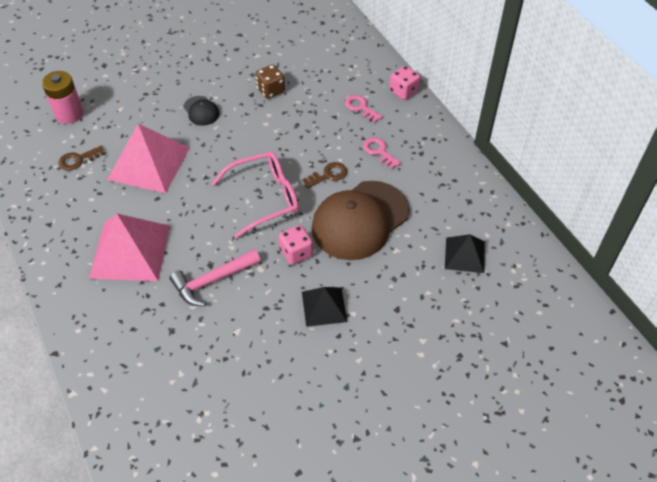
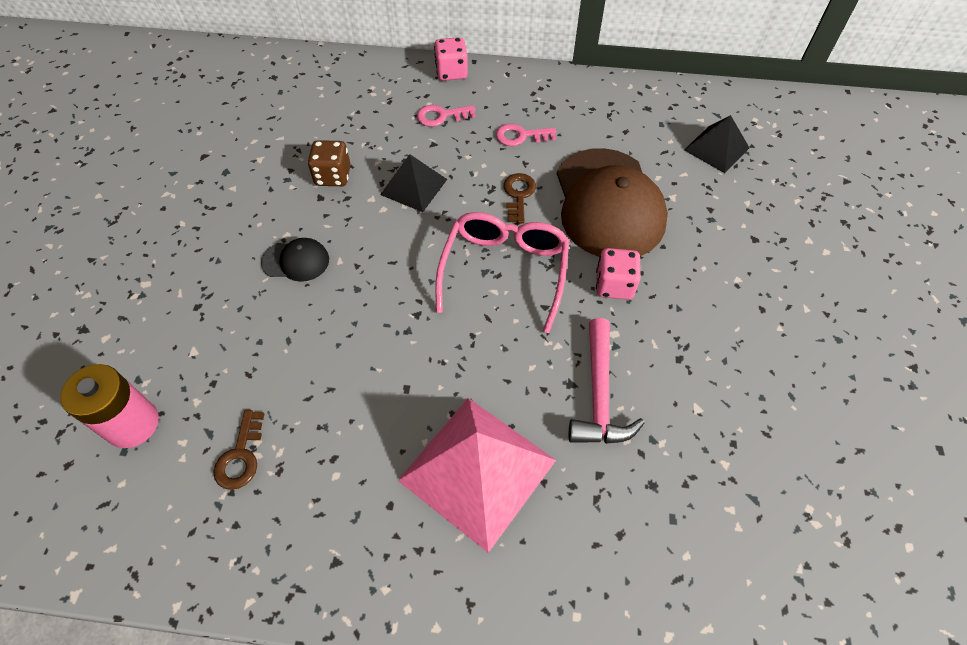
camera: 55 degrees left, 5 degrees up
(149, 163) = (333, 366): pink pyramid -> none
(324, 306) = (712, 300): black pyramid -> black pyramid (414, 187)

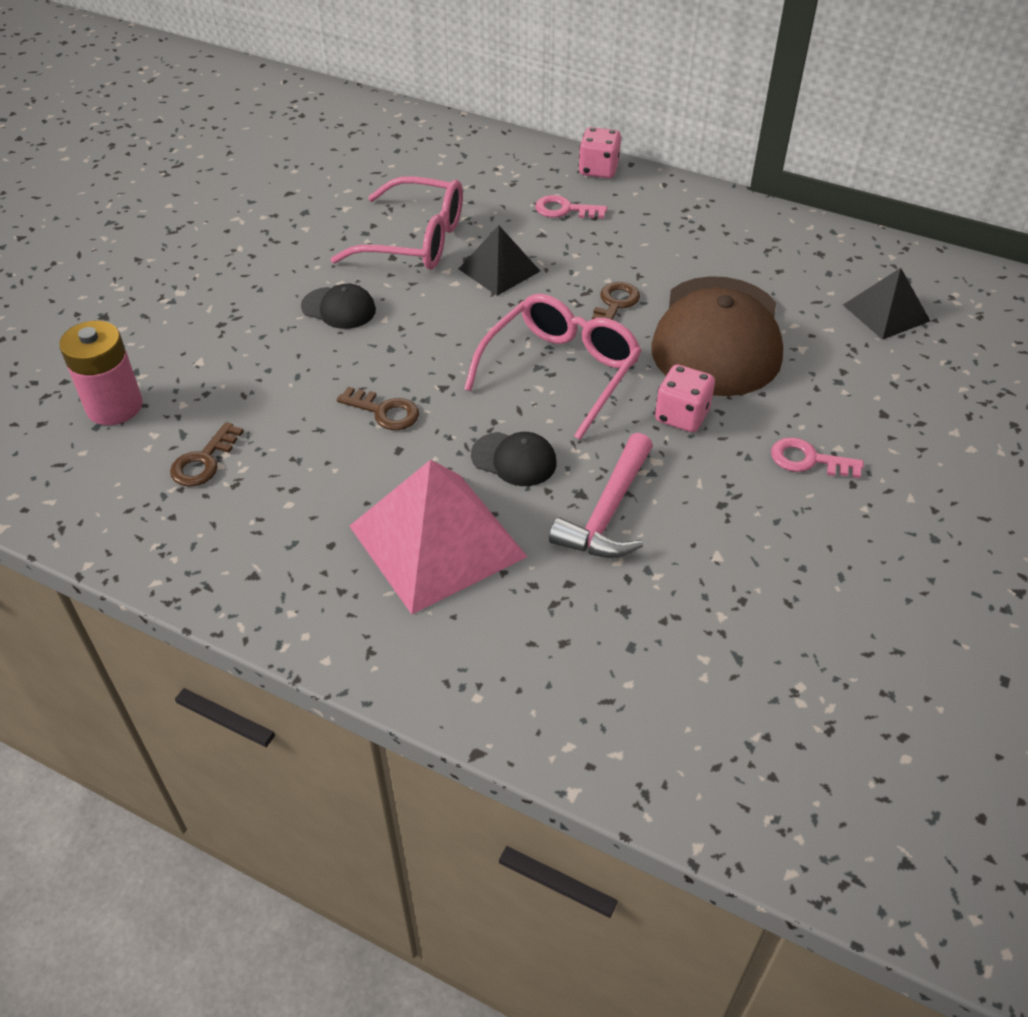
camera: 20 degrees right, 10 degrees down
(333, 176) = (415, 240): brown dice -> pink glasses
(379, 354) = (385, 412): none -> brown key
(504, 368) = (514, 459): none -> black cap
(520, 136) = (647, 248): pink key -> pink key (808, 460)

